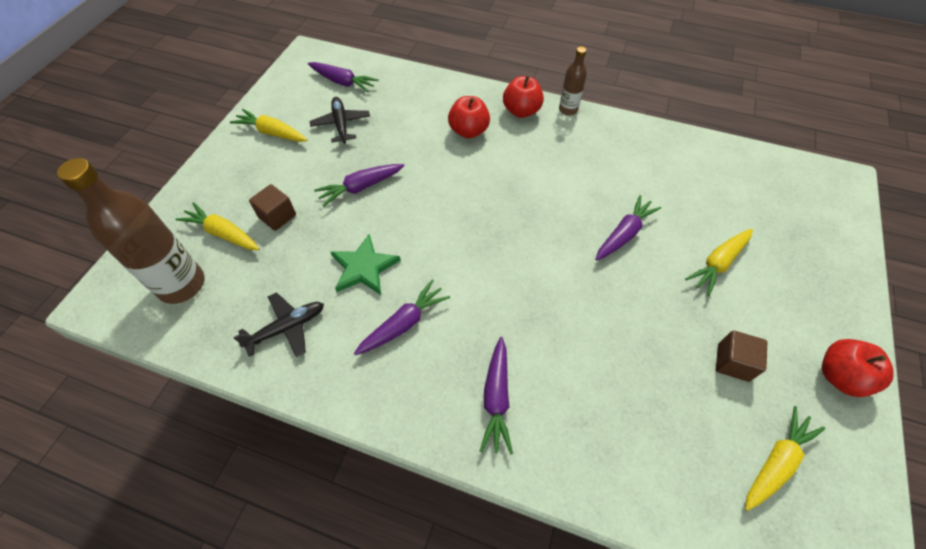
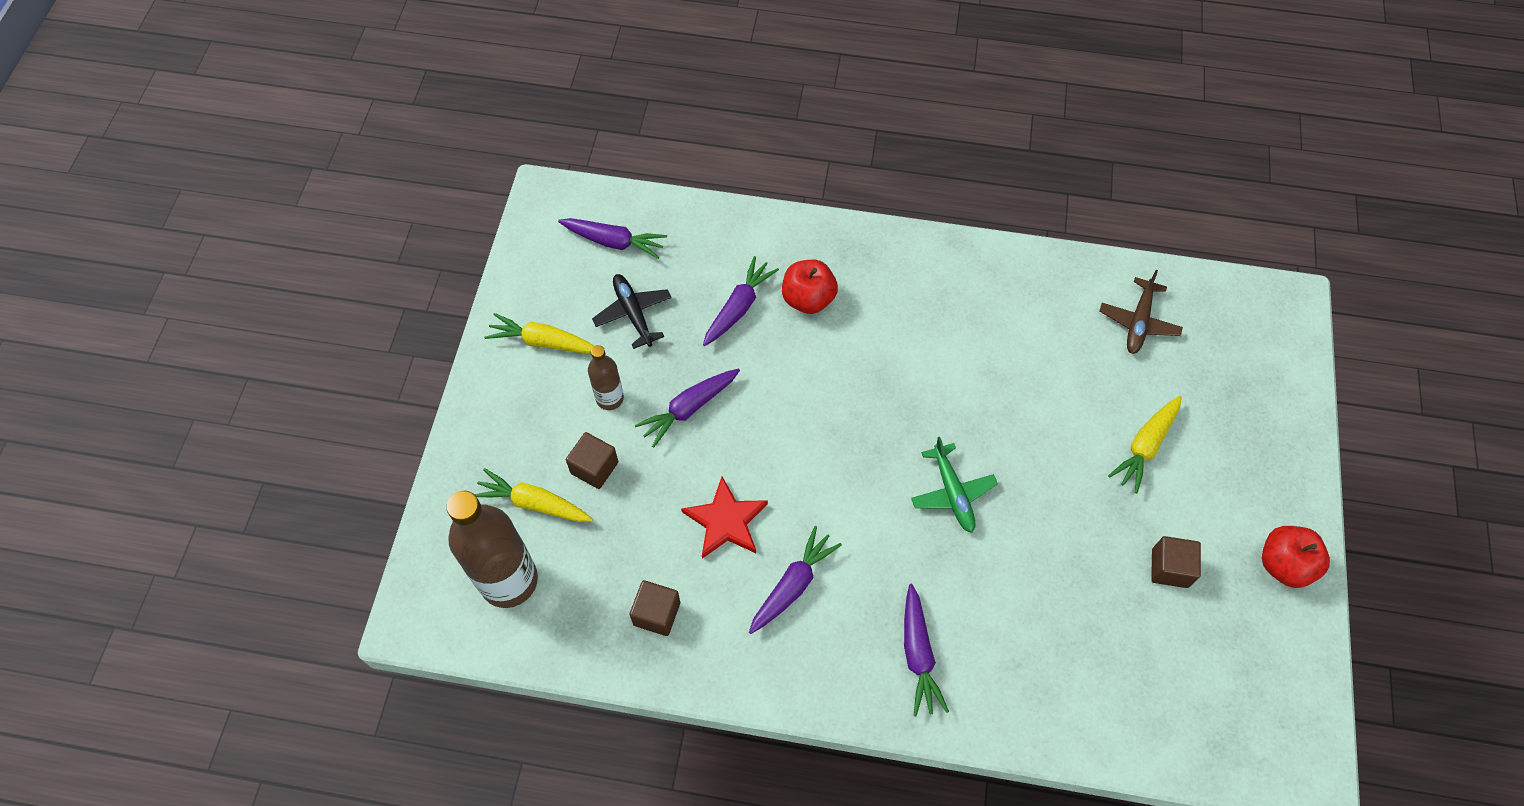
camera: 10 degrees left, 5 degrees up
(286, 328) = (656, 613): black plane -> brown cube
(364, 267) = (726, 521): green star -> red star
(521, 111) = (871, 255): red apple -> none
(551, 274) = (952, 492): none -> green plane
(568, 110) = (933, 244): brown bottle -> brown bottle (609, 398)
(624, 234) = (1030, 424): purple carrot -> purple carrot (738, 307)
(719, 177) = (1138, 322): none -> brown plane
(775, 462) = (1219, 671): yellow carrot -> none

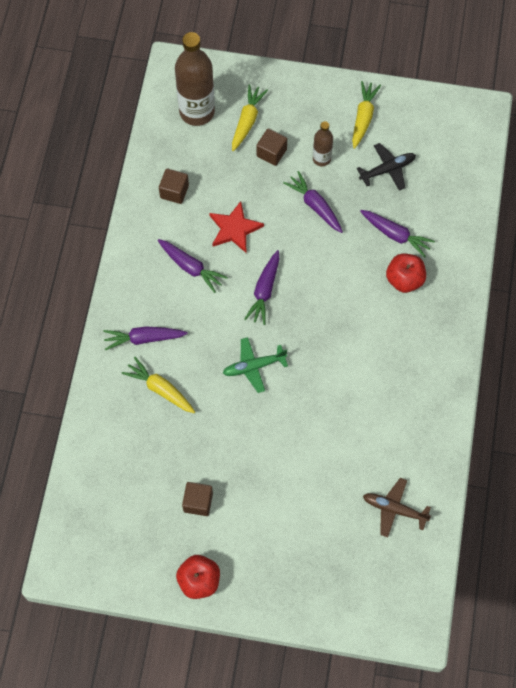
camera: 90 degrees right, 5 degrees up
(614, 242) = (446, 155): purple carrot -> purple carrot (264, 291)
(1145, 446) = (290, 499): yellow carrot -> yellow carrot (160, 389)

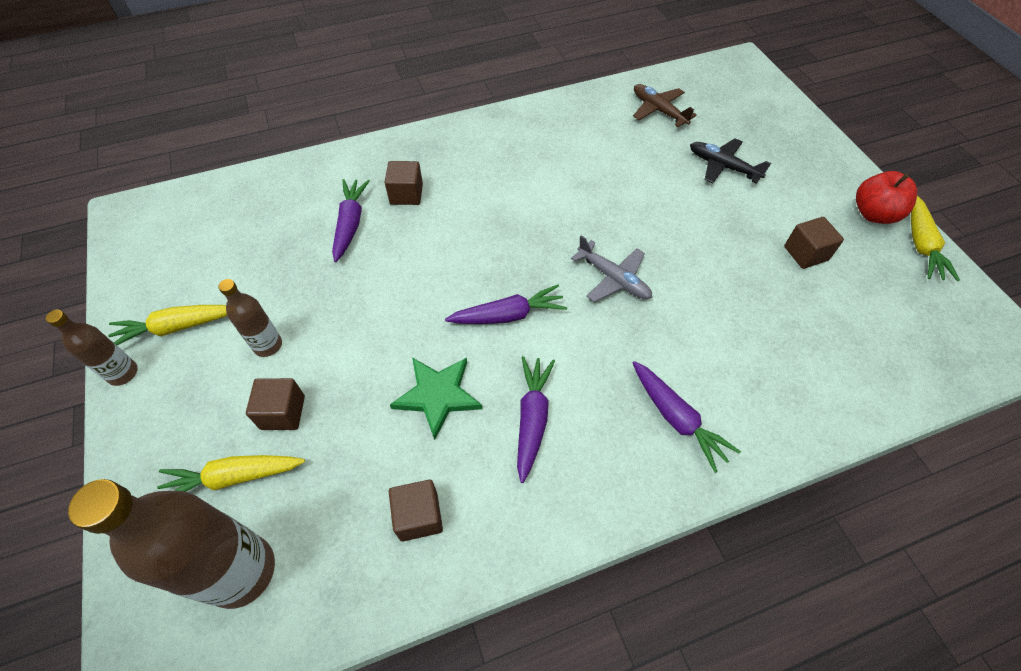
camera: 120 degrees left, 10 degrees down
(160, 389) = (723, 359): yellow carrot -> yellow carrot (921, 244)
(234, 229) = (437, 395): red star -> green star
(254, 366) = (613, 278): green plane -> grey plane
(315, 206) = (350, 319): purple carrot -> none
(345, 87) = (123, 373): none -> brown bottle
(387, 170) = (256, 268): black plane -> black plane (723, 166)
(394, 509) = (658, 110): brown plane -> brown plane turned 150 degrees clockwise
(404, 280) = (406, 194): red apple -> brown cube

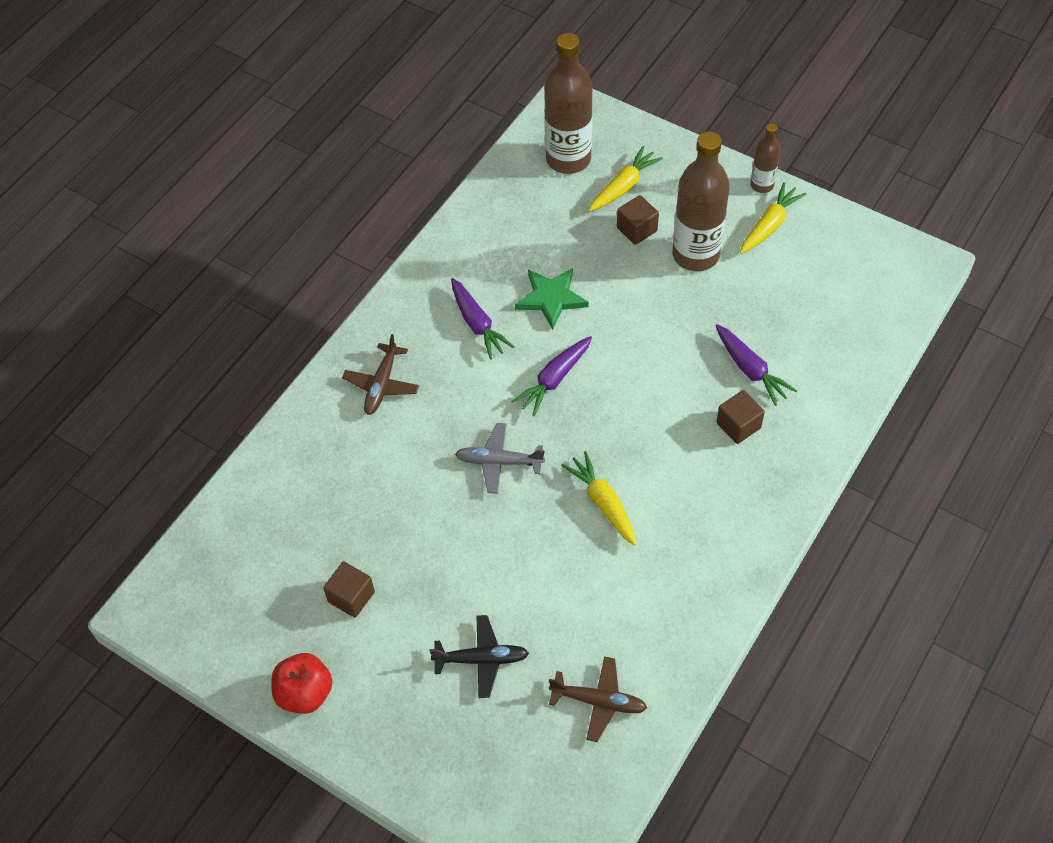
camera: 145 degrees right, 0 degrees up
(268, 345) = (695, 255): brown bottle -> brown bottle, size x1.94
(419, 516) = (499, 235): brown cube -> none
(676, 418) = (382, 384): purple carrot -> brown plane
(921, 244) = (248, 680): yellow carrot -> yellow carrot (603, 503)

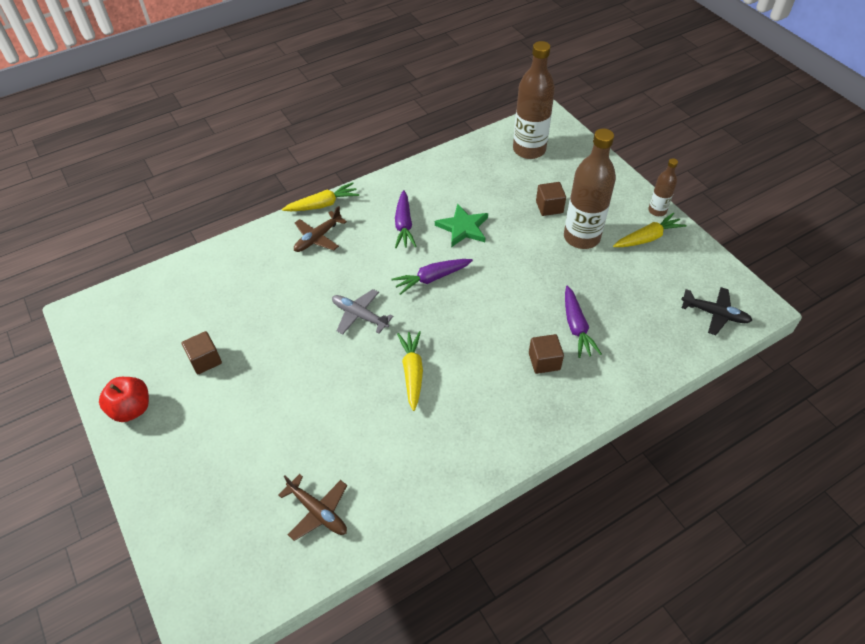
camera: 25 degrees right, 5 degrees down
(481, 659) = (258, 441): black plane -> black plane (714, 314)
(623, 186) = (556, 178): yellow carrot -> yellow carrot (322, 204)

